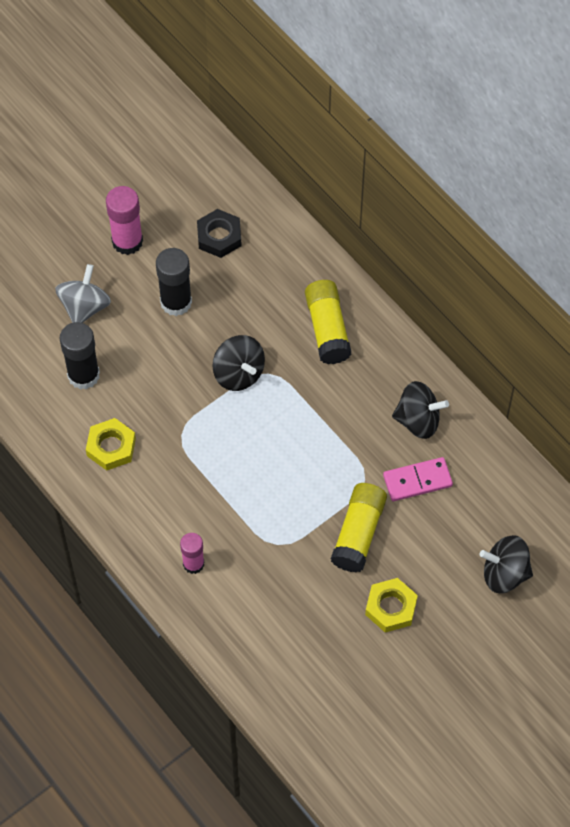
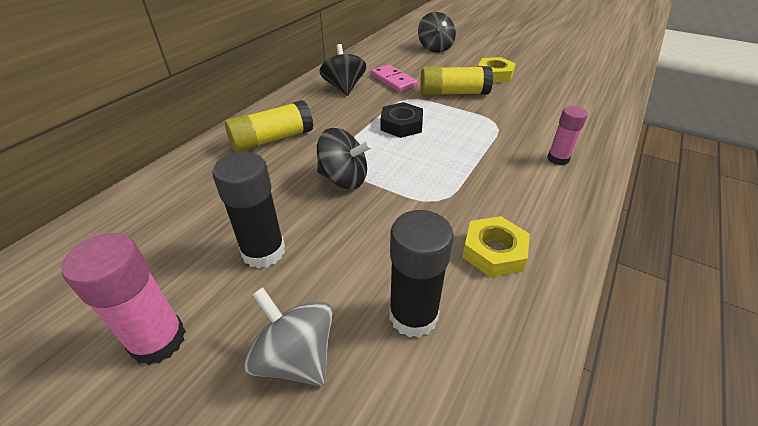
camera: 110 degrees left, 20 degrees down
(84, 307) = (296, 357): grey spinning top -> grey spinning top turned 45 degrees clockwise
(219, 237) = (154, 239): black nut -> black nut (401, 125)
(238, 373) = (344, 179): black spinning top -> black spinning top turned 75 degrees clockwise

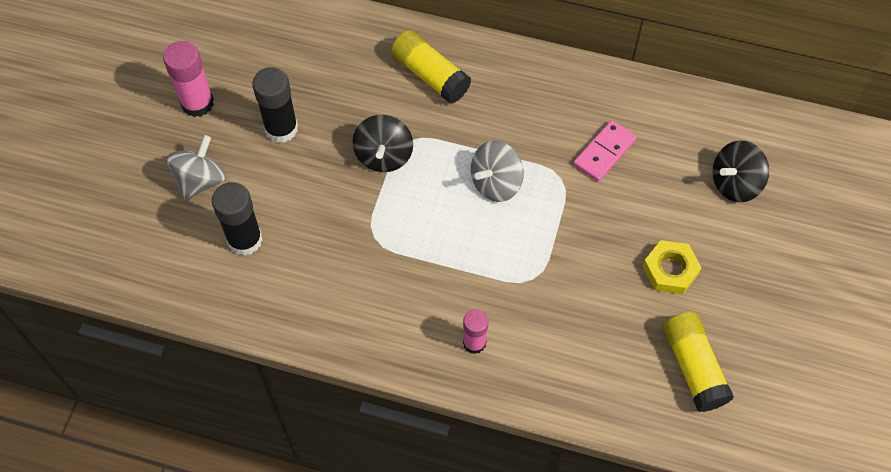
camera: 75 degrees right, 20 degrees up
(344, 87) = (564, 104): black spinning top -> none
(401, 125) = (496, 183): black nut -> grey spinning top
(453, 93) = (593, 226): yellow glue stick -> yellow glue stick (693, 367)
(493, 251) = (319, 287): yellow nut -> none

